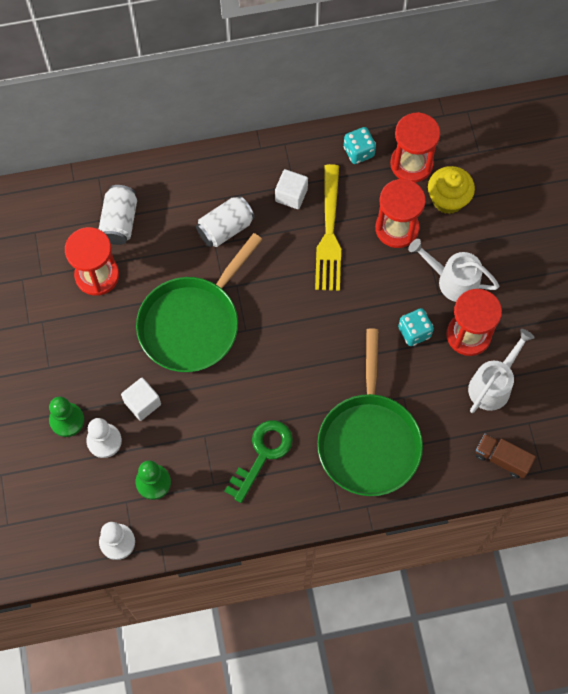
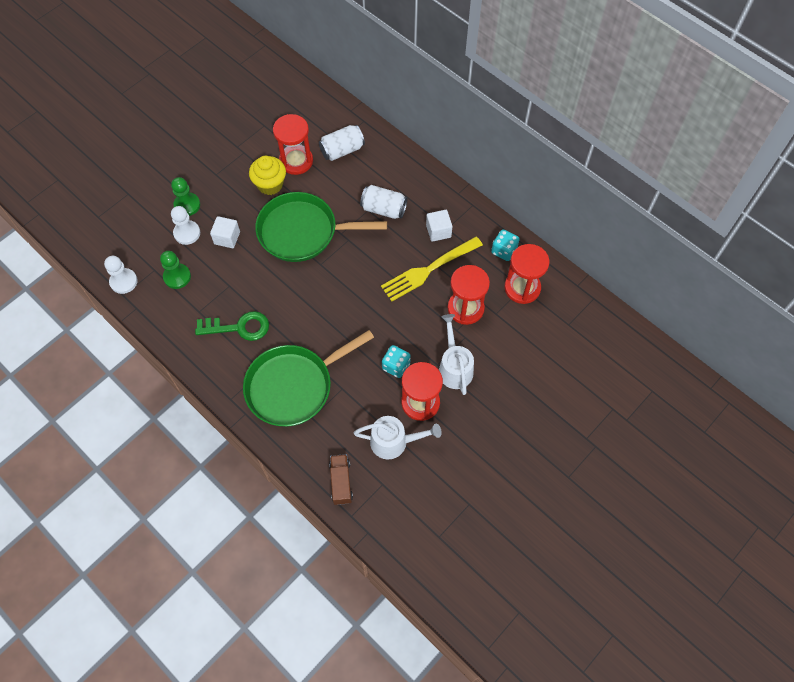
camera: 55 degrees right, 5 degrees down
(448, 200) = (514, 327): yellow cupcake -> yellow cupcake (270, 184)

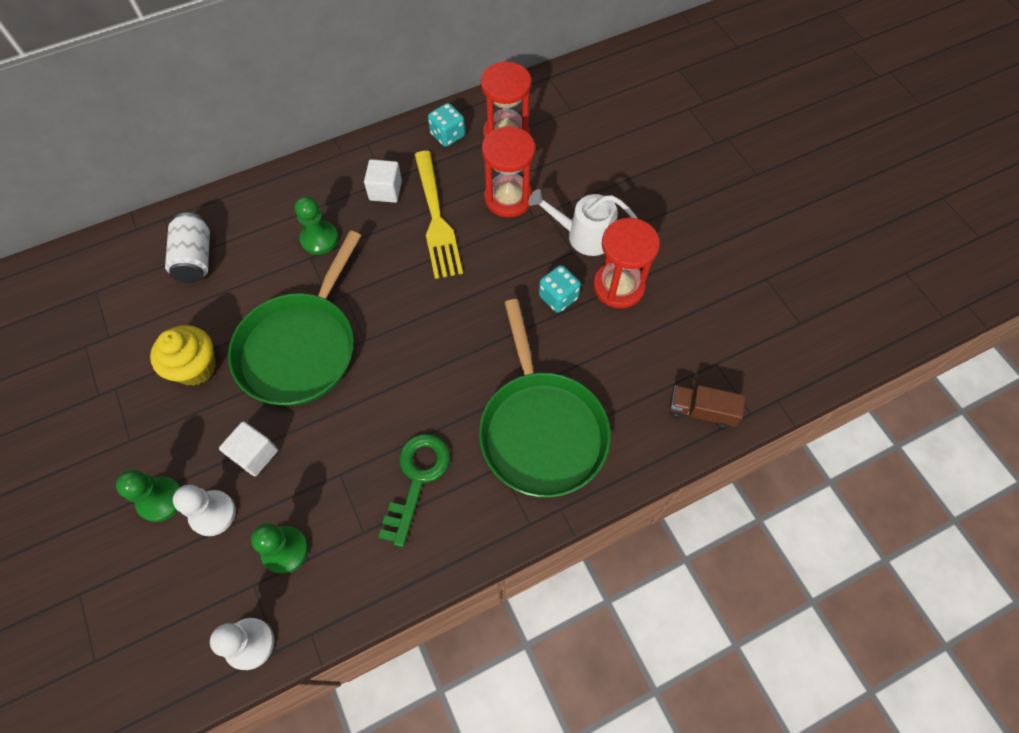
camera: 70 degrees left, 0 degrees up
(296, 161) = (177, 321): red hourglass -> none
(384, 209) = (319, 239): white can -> green pawn
(394, 442) = (663, 332): white watering can -> none

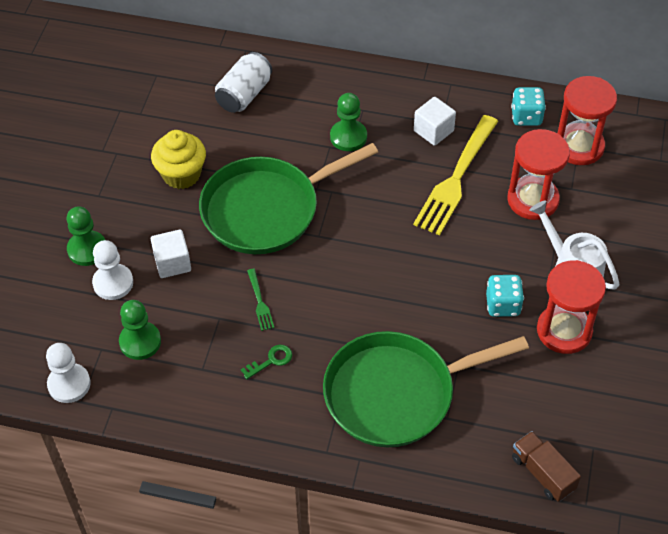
camera: 40 degrees right, 10 degrees down
(364, 434) = (260, 302): none -> green fork
(417, 479) = (271, 360): green key -> green key, size x0.50
(541, 430) = (396, 393): green pan -> green pan turned 45 degrees clockwise

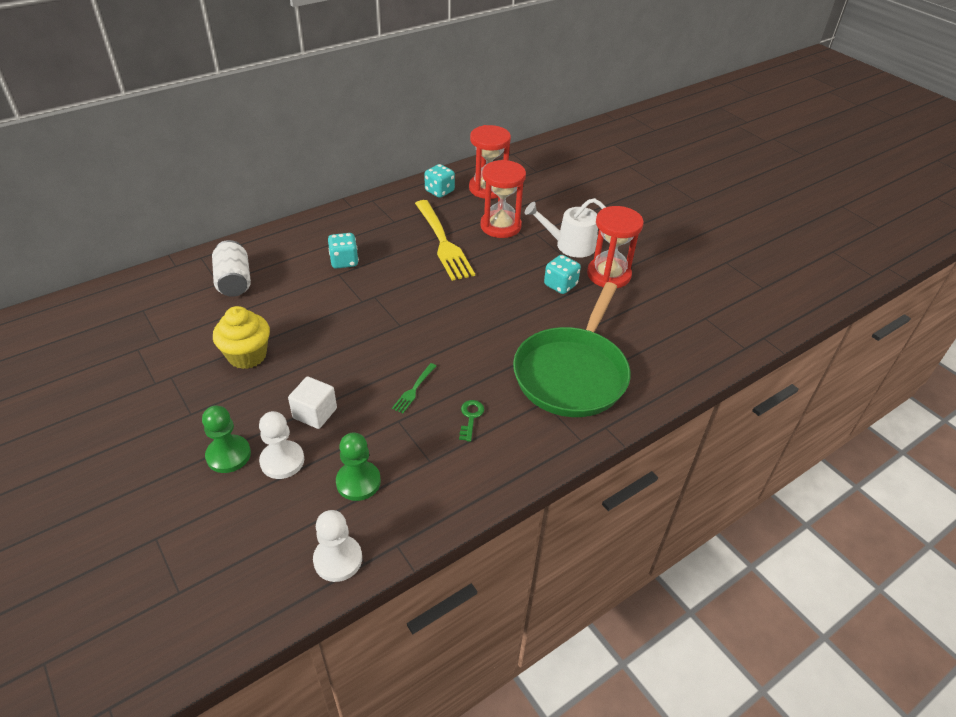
camera: 50 degrees left, 10 degrees down
(260, 302) = (414, 389): green fork -> green fork turned 90 degrees clockwise
(266, 209) = (343, 334): green pan -> none
(348, 137) = (344, 261): green pawn -> turquoise dice
(433, 131) = (395, 227): white cube -> none
(543, 473) = (704, 350): brown truck -> none

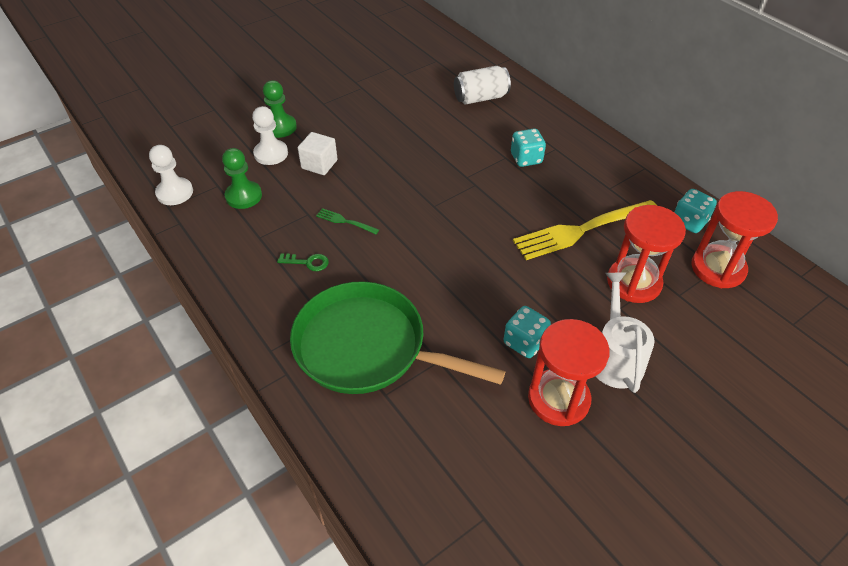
camera: 90 degrees right, 5 degrees up
(247, 355) = (386, 119): yellow cupcake -> none

